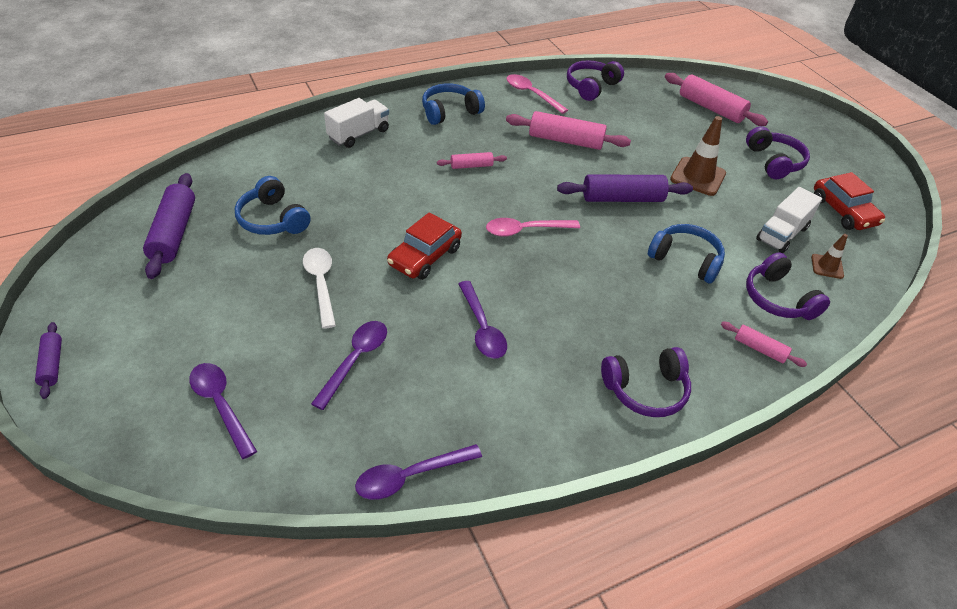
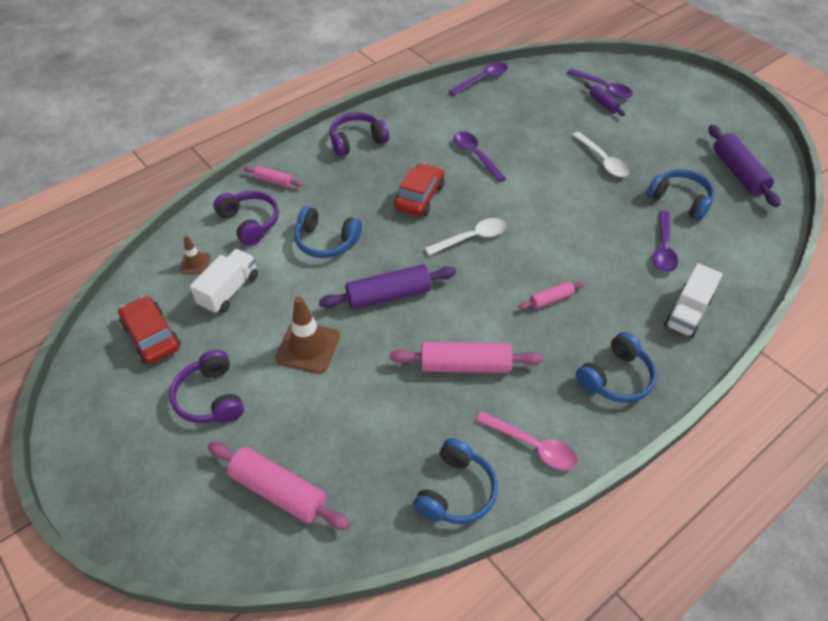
camera: 170 degrees right, 5 degrees up
(52, 364) = (712, 88): purple rolling pin -> purple rolling pin (603, 103)
(355, 360) = (546, 122): purple spoon -> purple spoon (663, 248)
(425, 256) = (542, 196): red car -> red car (419, 197)
(525, 230) = (471, 238): pink spoon -> white spoon
(591, 87) = (456, 491): purple headphones -> blue headphones

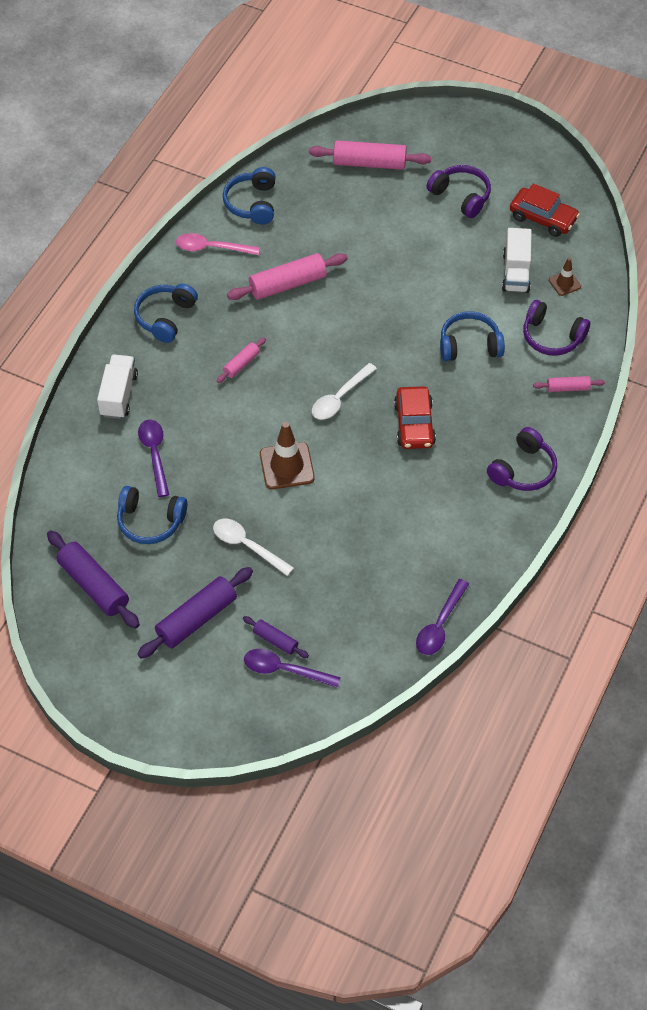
camera: 155 degrees right, 5 degrees up
(308, 347) = (417, 254): brown traffic cone -> brown traffic cone (287, 466)
(388, 295) = (381, 317): purple rolling pin -> purple rolling pin (196, 619)
(475, 155) = (386, 499): purple spoon -> none

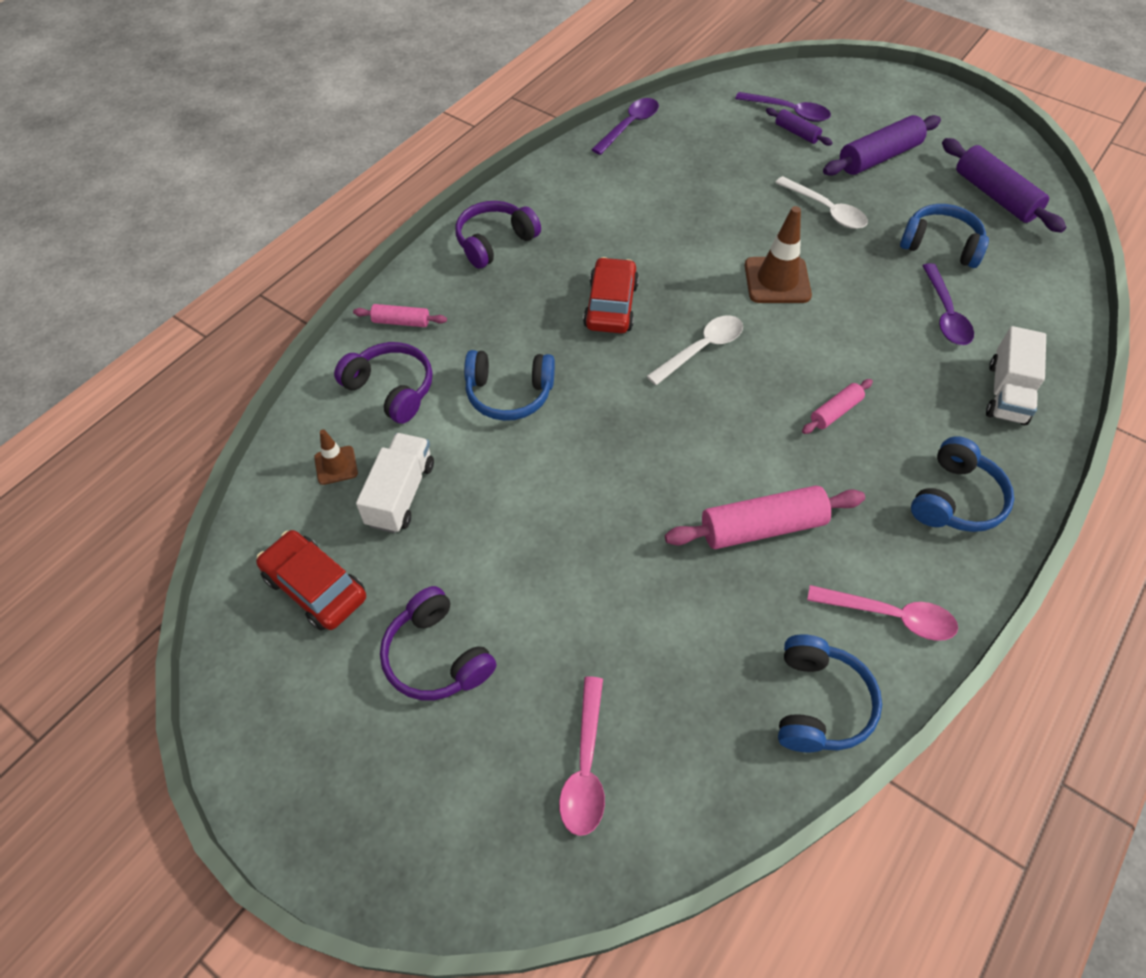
camera: 170 degrees left, 0 degrees up
(369, 163) = (585, 767): pink rolling pin -> pink spoon

